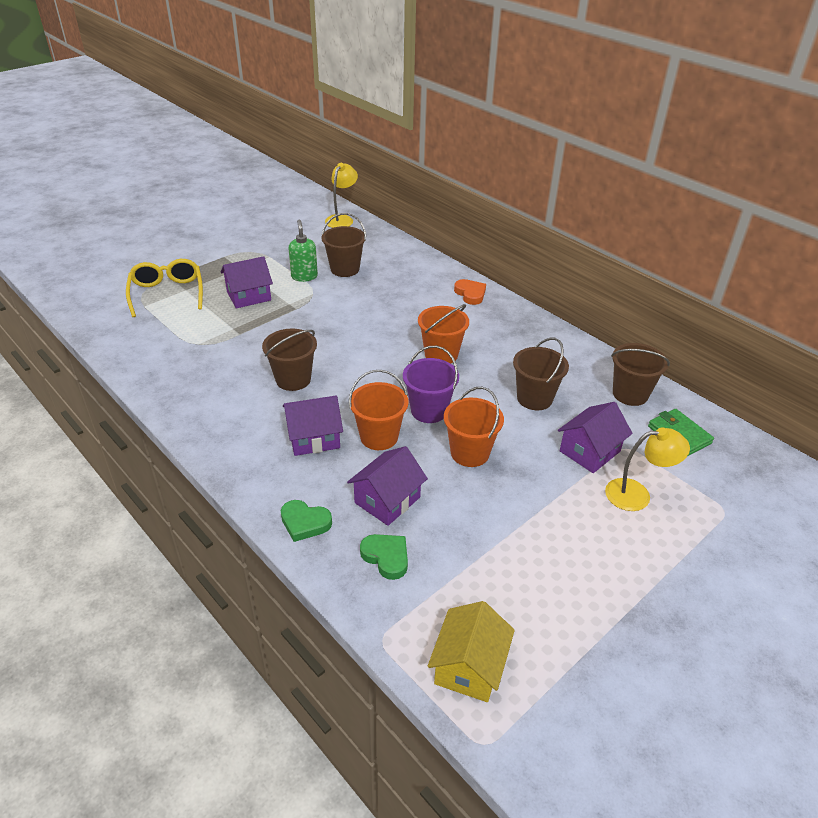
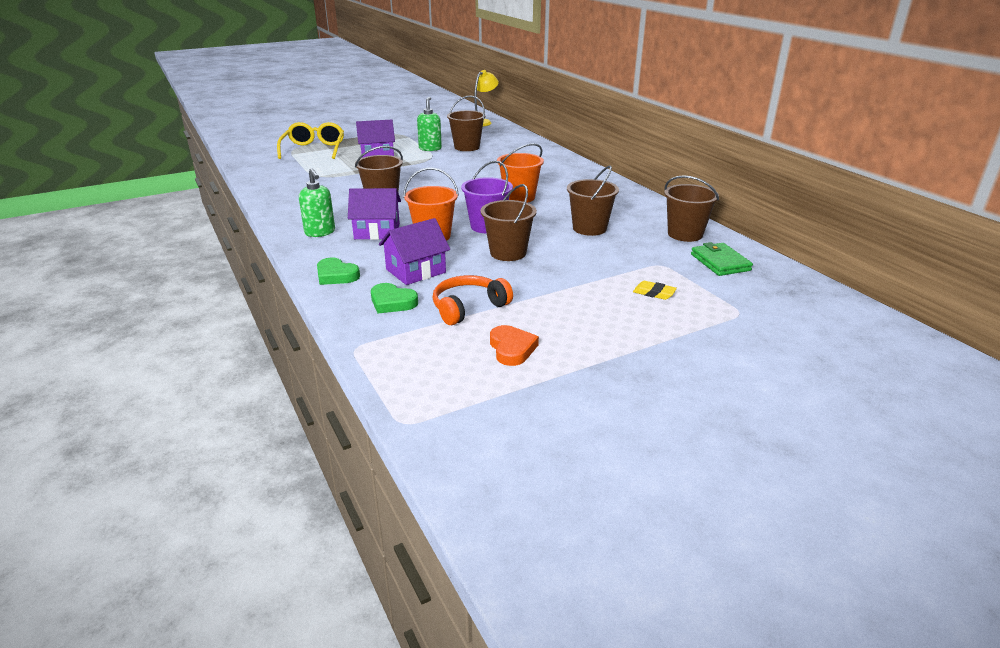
camera: 15 degrees right, 10 degrees down
(250, 450) = (320, 232): none -> green soap dispenser
(386, 557) = (392, 302): green heart -> green heart turned 150 degrees clockwise
(468, 551) = (468, 307): none -> orange headphones
(469, 666) = (422, 374): yellow house -> none
(470, 294) = (568, 167): orange heart -> orange heart (512, 349)
(470, 453) = (508, 253): orange bucket -> brown bucket
(590, 451) = (623, 263): purple house -> none
(637, 494) = (654, 293): yellow lamp -> yellow eraser

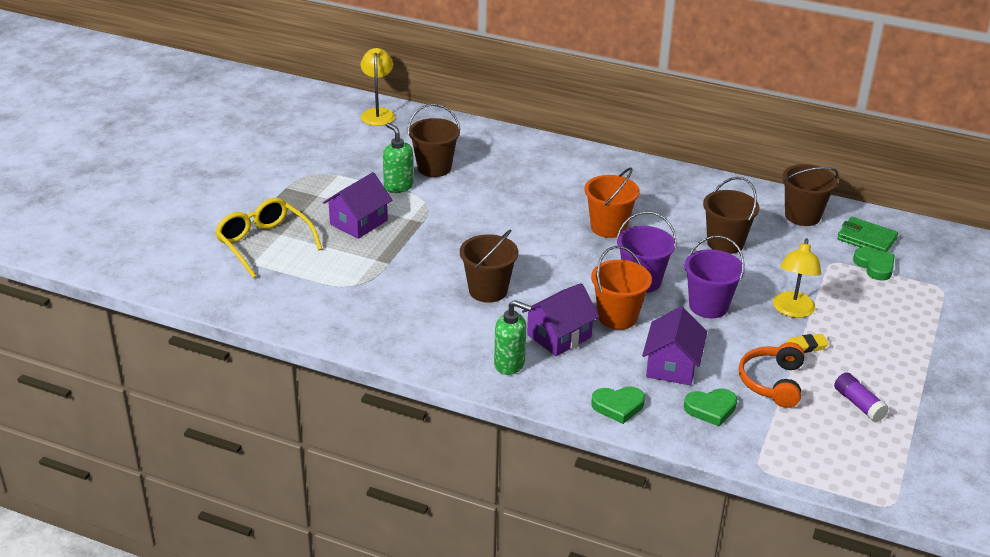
camera: 40 degrees left, 5 degrees up
(508, 253) = (708, 306): brown bucket -> purple bucket
(512, 349) = (858, 404): orange heart -> purple glue stick
(569, 277) = (792, 311): none -> yellow lamp
(654, 293) = (868, 297): yellow eraser -> yellow eraser (806, 346)
(696, 279) = (874, 266): none -> green heart

